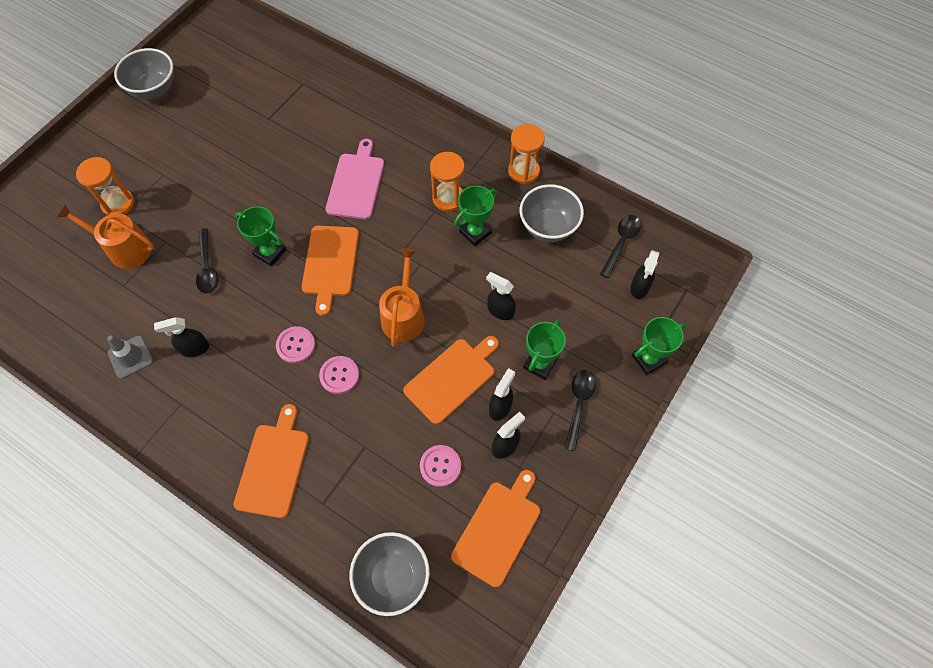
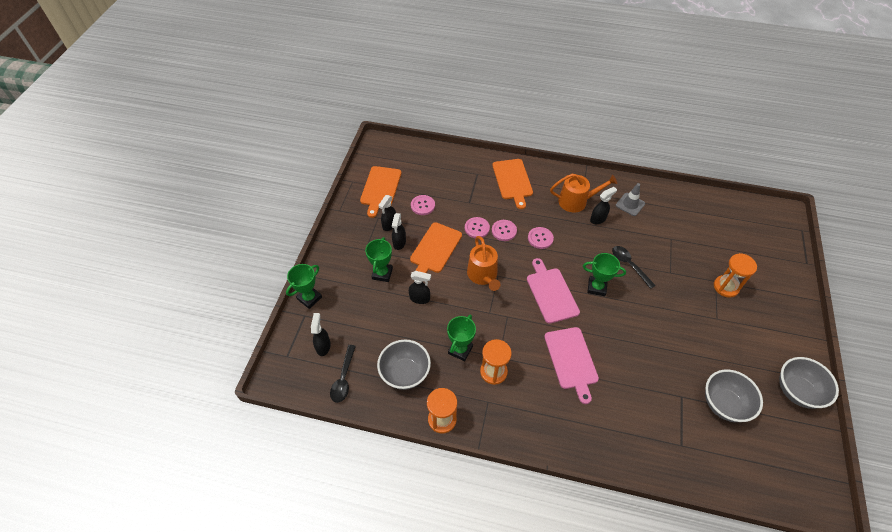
camera: 160 degrees right, 10 degrees down
(124, 249) = (691, 260): orange watering can -> orange watering can (576, 201)
(330, 264) = (551, 293): orange cutting board -> pink cutting board
(376, 393) = (477, 228): none -> pink button
(392, 577) = (426, 157): grey bowl -> grey bowl (723, 404)
(579, 405) = (351, 258): black spoon -> none

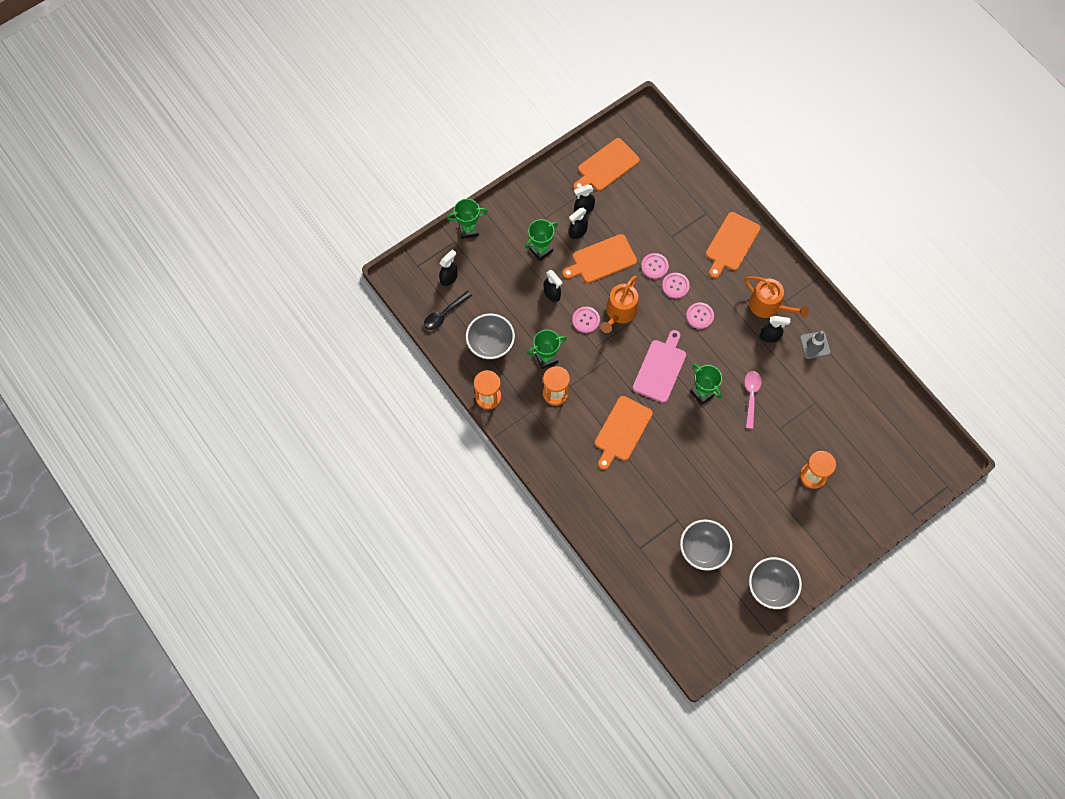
camera: 40 degrees right, 15 degrees up
(423, 205) = (628, 210): pink button -> pink button (586, 320)
(571, 360) = (622, 431): pink cutting board -> orange cutting board
(629, 265) = (751, 396): black spoon -> pink spoon

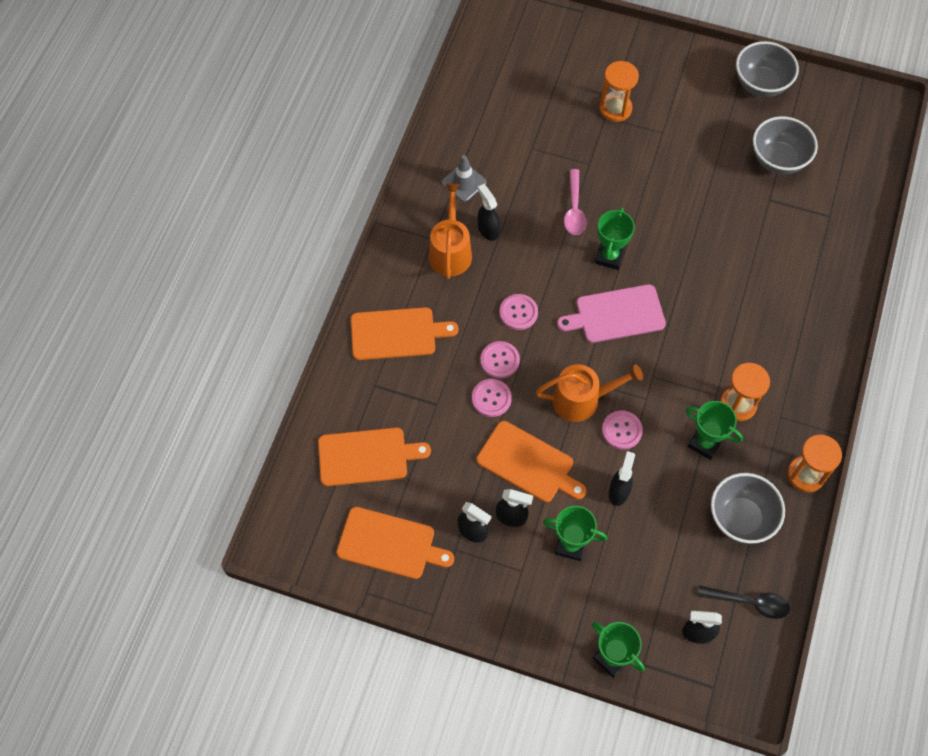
camera: 125 degrees left, 5 degrees down
(622, 431) = (721, 308): orange cutting board -> orange cutting board (367, 456)
(751, 396) = (574, 209): pink spoon -> pink spoon turned 60 degrees counterclockwise

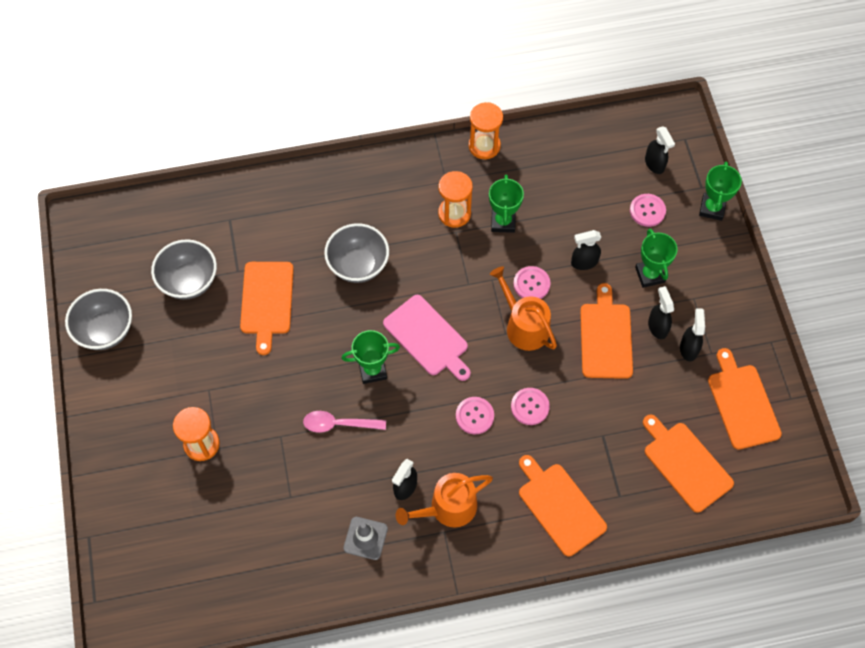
camera: 120 degrees left, 0 degrees up
(491, 398) = (568, 395): pink button -> pink button (647, 211)
(574, 209) = (339, 424): pink spoon -> pink spoon turned 150 degrees counterclockwise
(725, 208) = (267, 301): none -> orange cutting board
(741, 518) = (548, 173): grey bowl -> grey bowl (358, 265)
(749, 602) = (609, 142): black spoon -> none

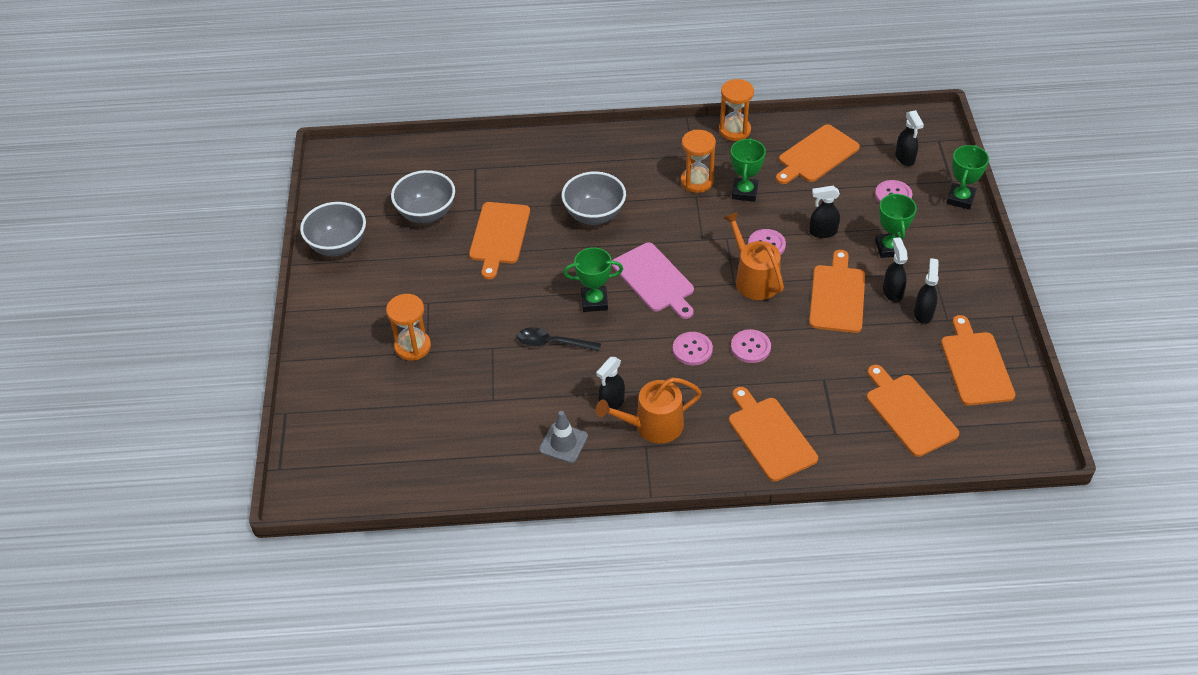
camera: 10 degrees right, 15 degrees down
(339, 424) = (553, 343): pink spoon -> black spoon
(568, 169) = (816, 155): none -> orange cutting board

